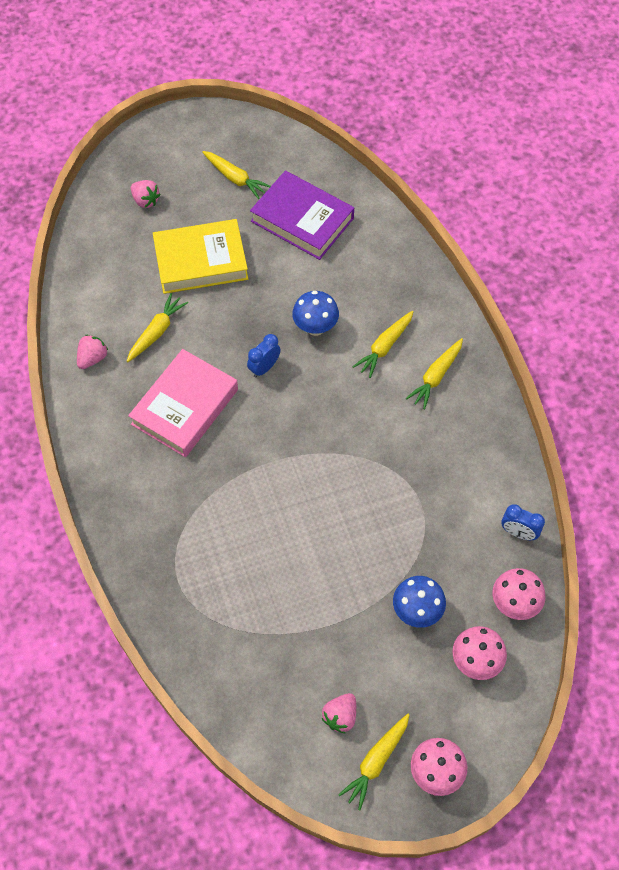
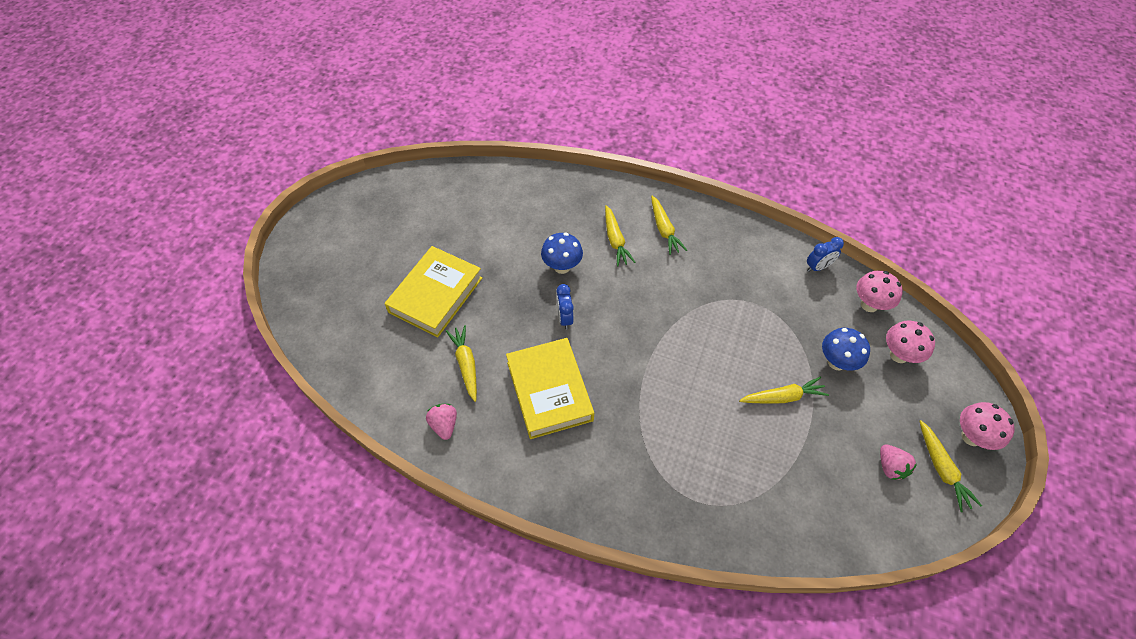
camera: 50 degrees left, 5 degrees down
(145, 200) = (345, 293): pink strawberry -> none
(185, 407) = (549, 391): pink book -> yellow book
(235, 178) = (391, 228): yellow carrot -> yellow carrot (782, 397)
(302, 220) = (468, 215): purple book -> none

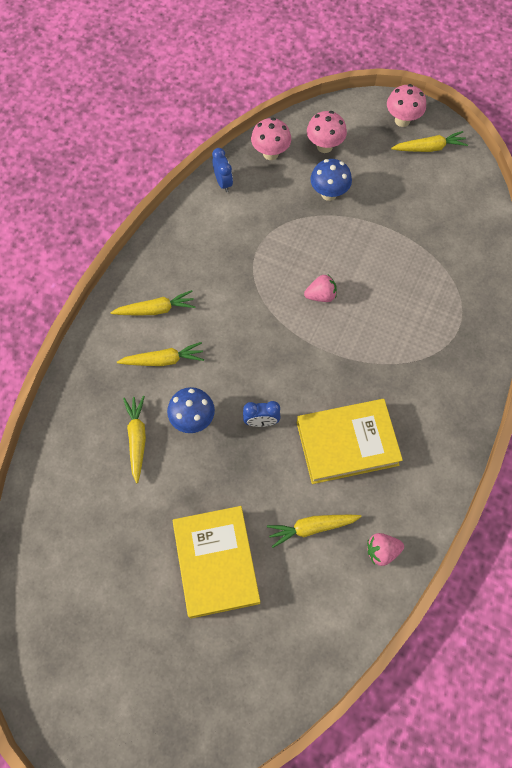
camera: 85 degrees left, 10 degrees up
(435, 295) = (216, 563): yellow book -> yellow book turned 45 degrees clockwise
(782, 397) = (361, 243): yellow carrot -> yellow carrot (137, 439)
(890, 467) = (427, 181): pink strawberry -> pink strawberry (321, 295)

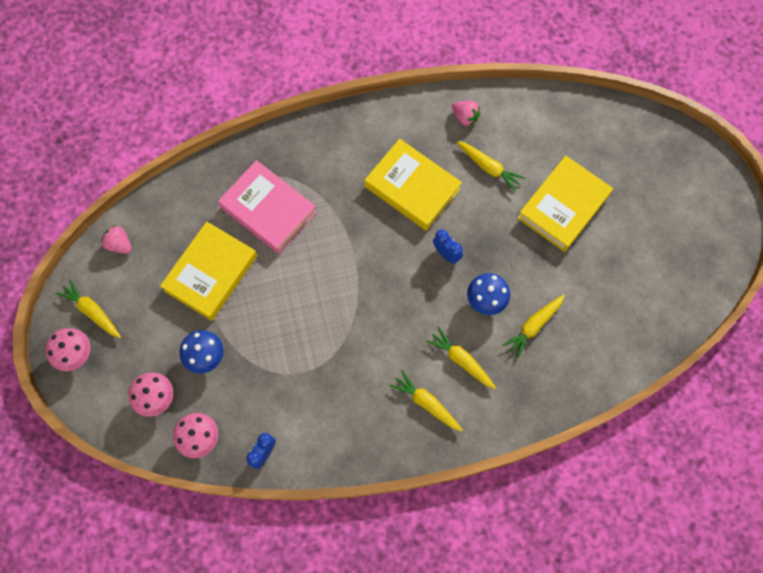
camera: 130 degrees left, 5 degrees up
(321, 295) = (309, 290): pink strawberry -> pink strawberry (119, 244)
(396, 239) = (211, 273): none -> yellow book
(420, 315) = (268, 210): none -> pink book

